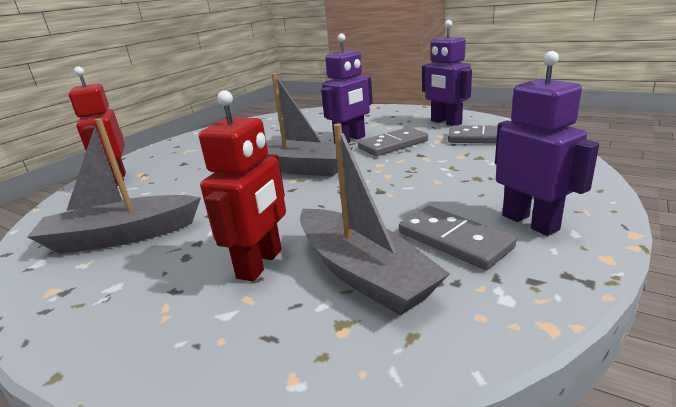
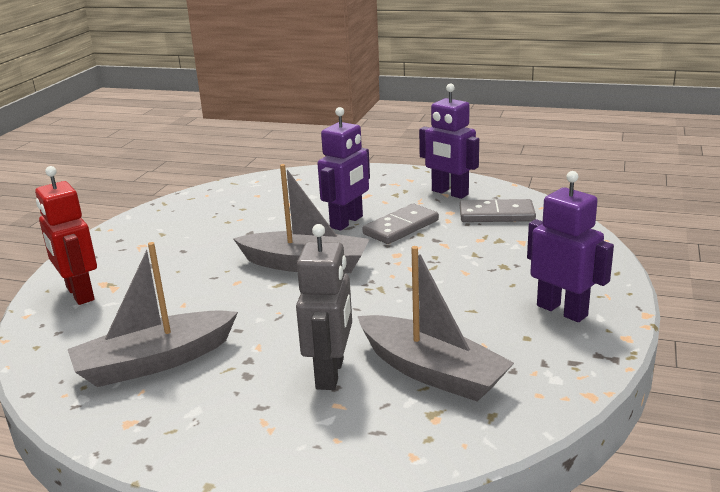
camera: 15 degrees left, 0 degrees up
(260, 264) = (330, 373): red robot -> grey robot
(454, 240) = (500, 334): grey domino -> none

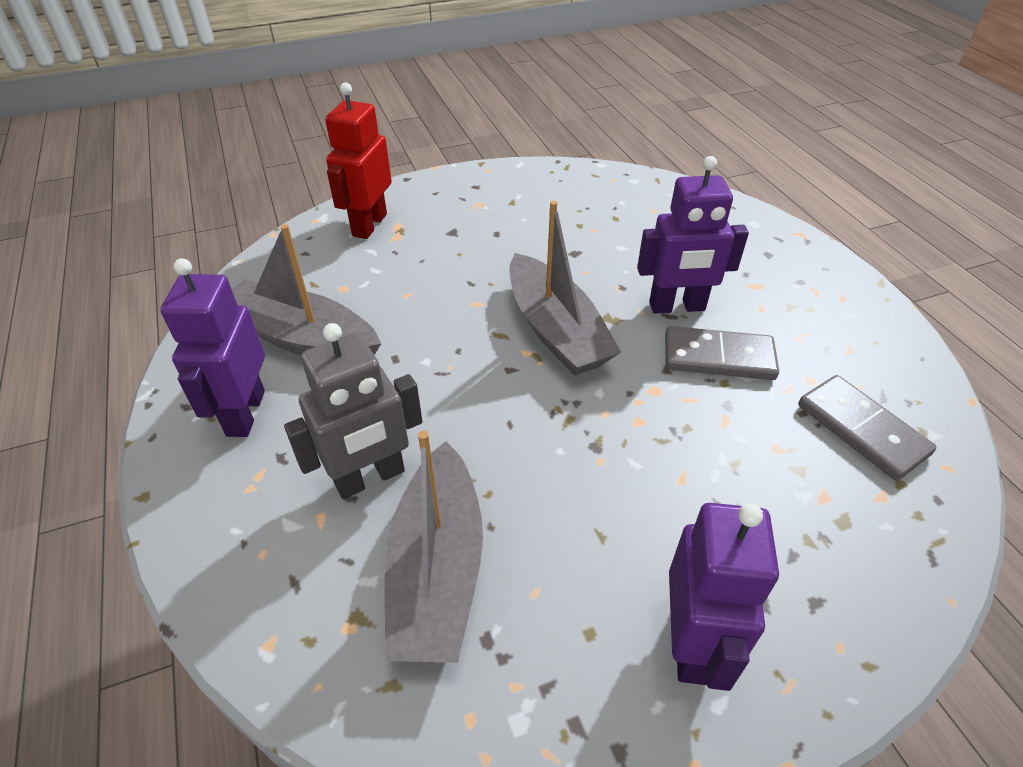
camera: 50 degrees right, 20 degrees up
(449, 193) = (857, 351): purple robot -> purple robot (245, 413)

